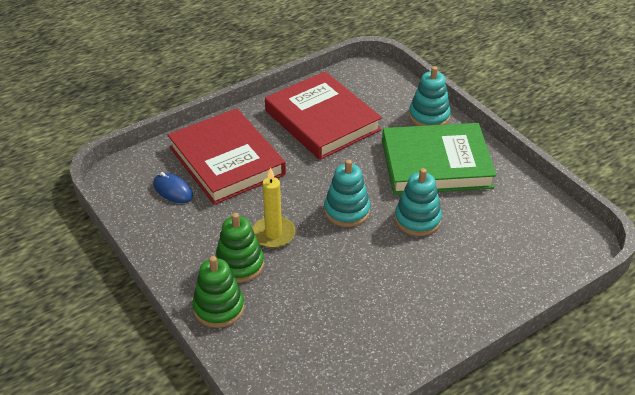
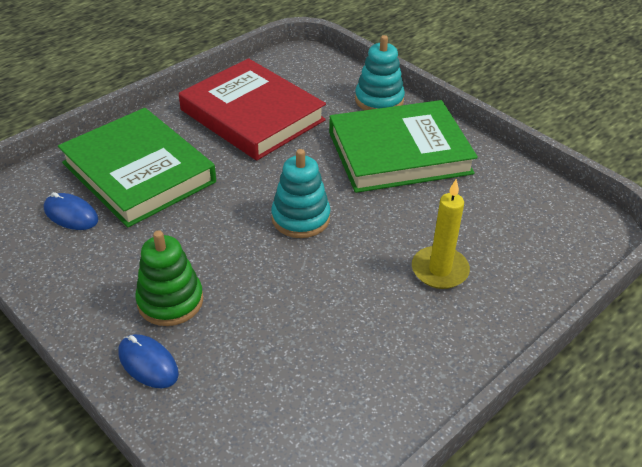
camera: 10 degrees left, 0 degrees up
(219, 308) = (148, 363): green stacking toy -> blue mouse
(227, 161) = (139, 172): red book -> green book
(273, 234) = (210, 256): yellow candle -> yellow candle (439, 270)
(417, 219) = (391, 220): turquoise stacking toy -> none

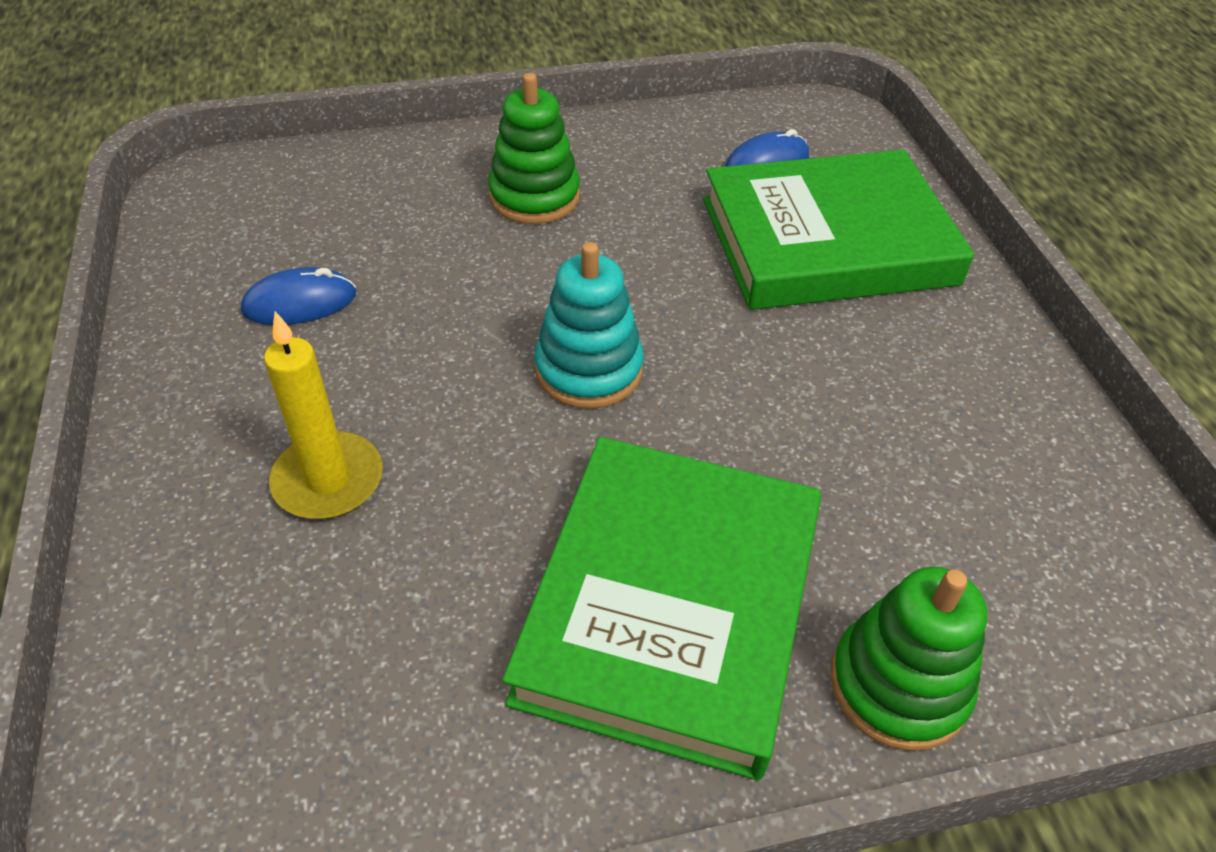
camera: 120 degrees right, 5 degrees up
(148, 363) = (457, 157): blue mouse -> blue mouse (300, 302)
(252, 115) = (933, 426): red book -> none
(379, 100) = (899, 685): turquoise stacking toy -> green stacking toy

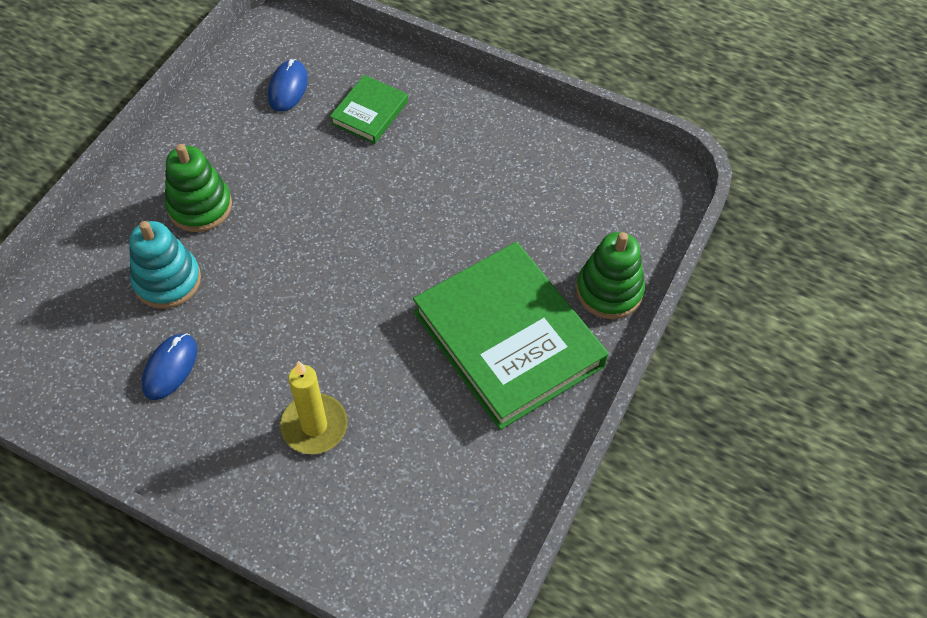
camera: 50 degrees left, 10 degrees up
(589, 370) = (351, 273): turquoise stacking toy -> turquoise stacking toy (167, 280)
(827, 241) = (369, 112): green book -> green book, size x0.47

